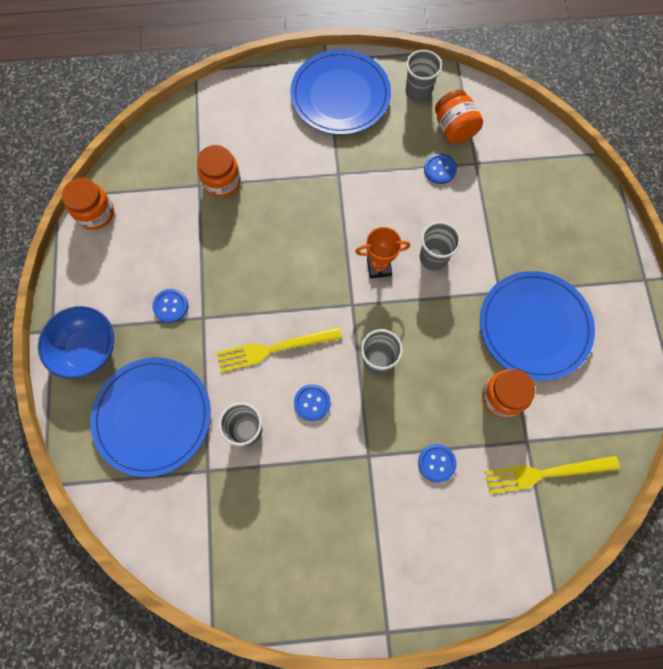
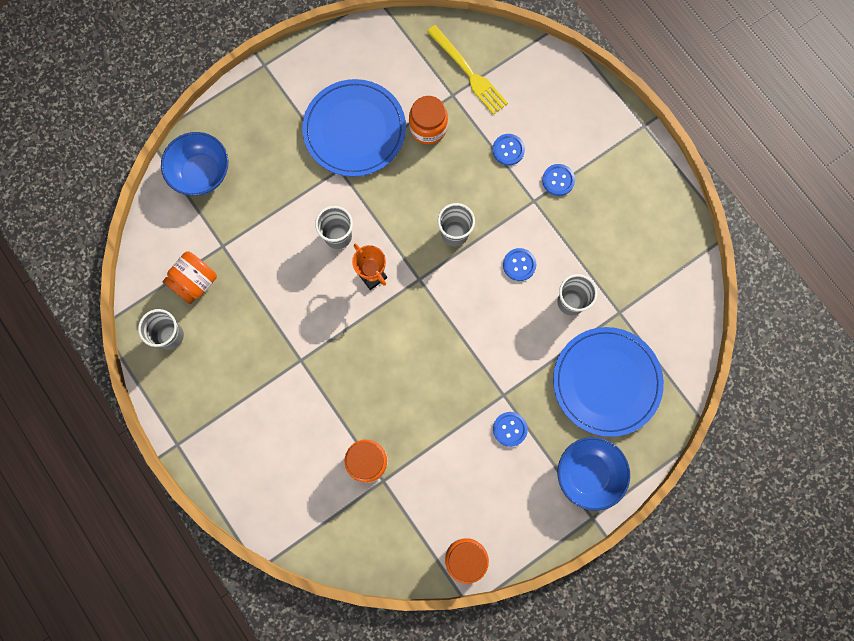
camera: 120 degrees left, 5 degrees up
(274, 349) = (494, 320): yellow fork -> none
(340, 95) = (212, 406): blue plate -> none
(440, 169) = (246, 274): blue button -> blue button (558, 180)
(555, 177) = (201, 173): none -> blue bowl

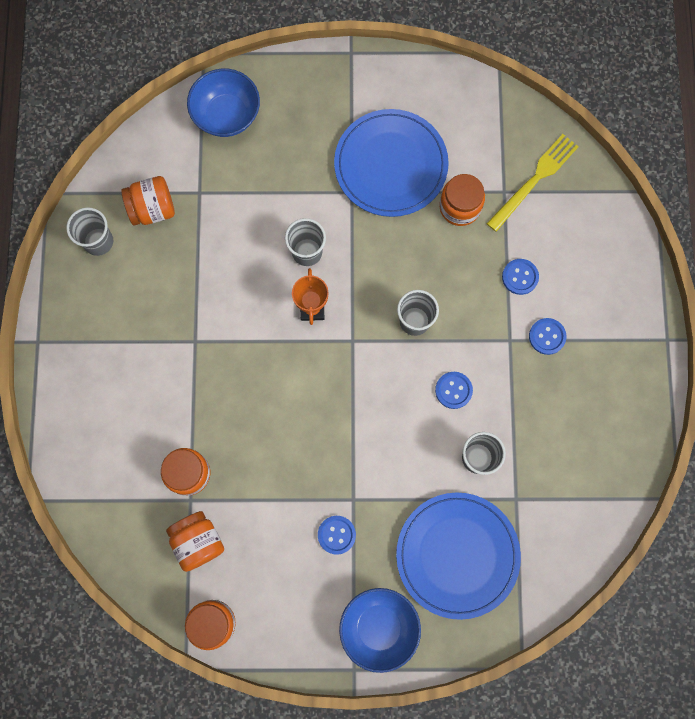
camera: 35 degrees right, 0 degrees up
(411, 507) = (198, 541): none -> orange jar
(468, 72) = (534, 180): yellow fork -> yellow fork turned 135 degrees counterclockwise

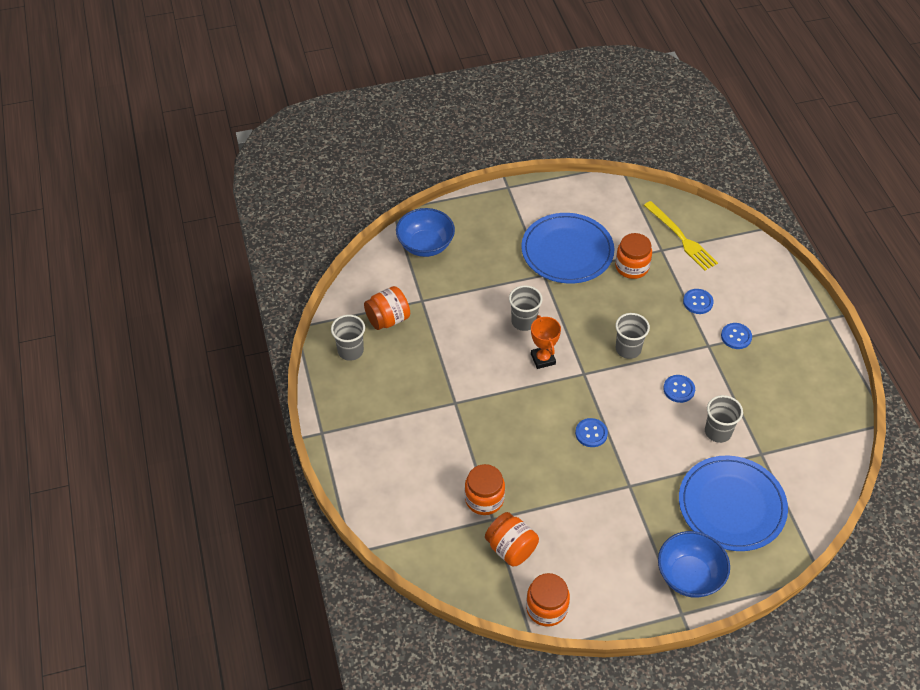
camera: 15 degrees left, 25 degrees down
(336, 535) = (626, 515): blue button -> blue button (591, 433)
(534, 180) = (681, 238): yellow fork -> yellow fork turned 120 degrees clockwise

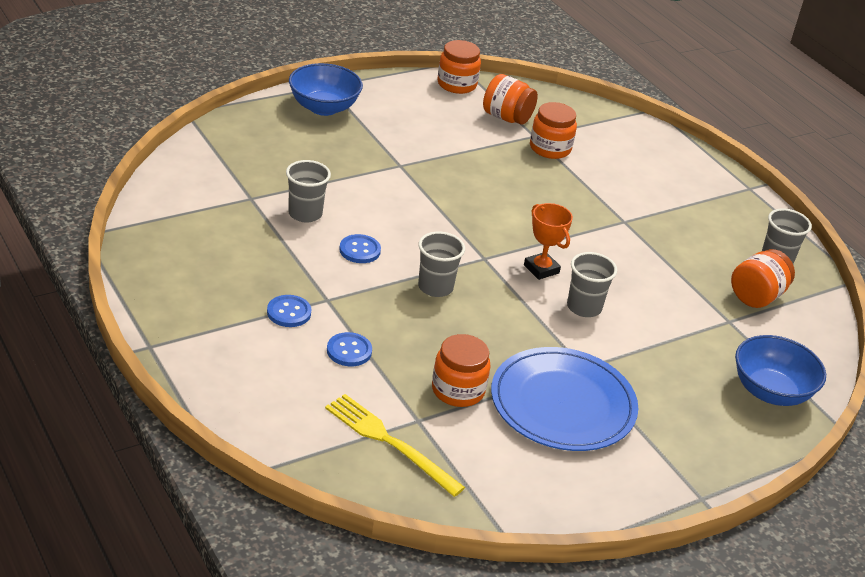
camera: 160 degrees right, 15 degrees down
(591, 433) = (456, 204): blue button -> none
(731, 505) = (284, 156): blue plate -> none

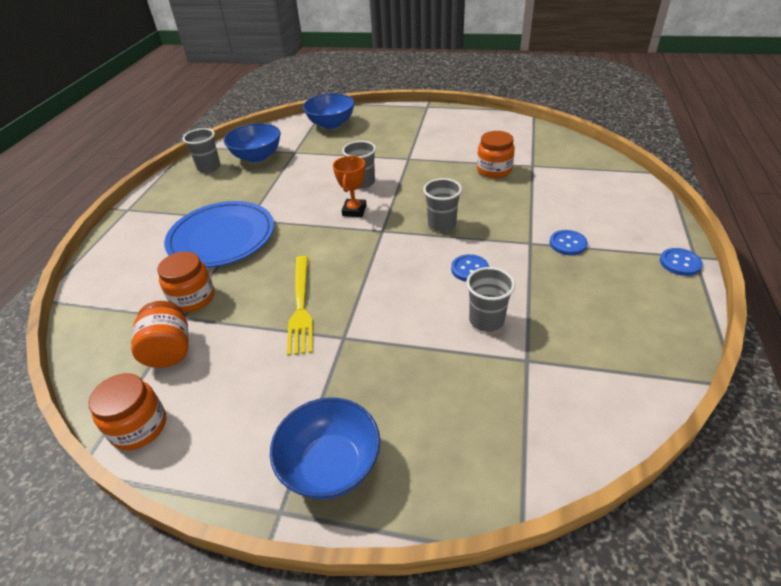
camera: 130 degrees left, 5 degrees up
(349, 351) = (543, 208): blue button -> blue button (680, 263)
(389, 442) = (558, 162): yellow fork -> yellow fork (301, 306)
(563, 404) = (442, 149): blue plate -> blue plate (222, 237)
(756, 296) = (257, 156): orange jar -> blue bowl

